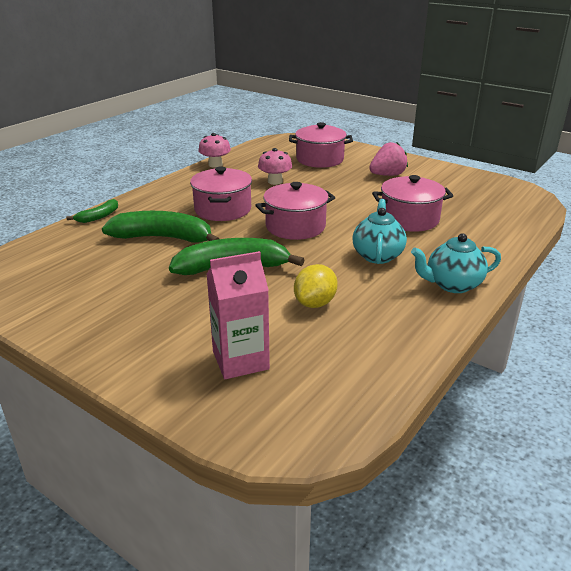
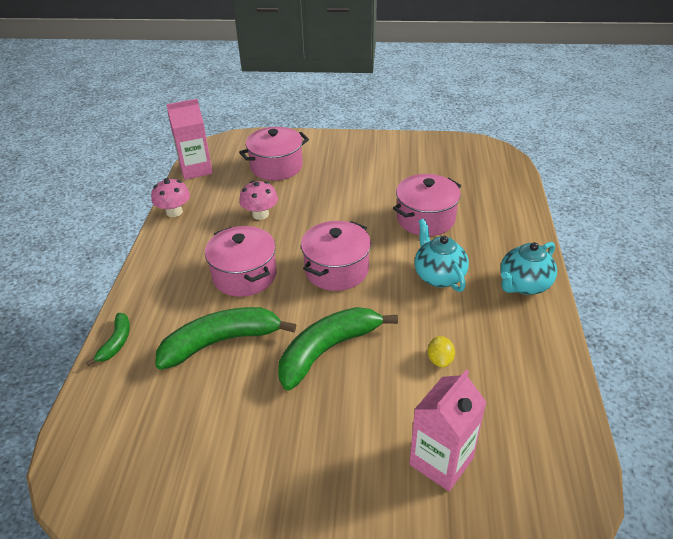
camera: 30 degrees left, 10 degrees up
(257, 147) = (196, 169): none -> pink carton
(315, 303) = (440, 360): yellow lemon -> yellow lemon, size x0.65
(387, 175) = (358, 167): pink strawberry -> none

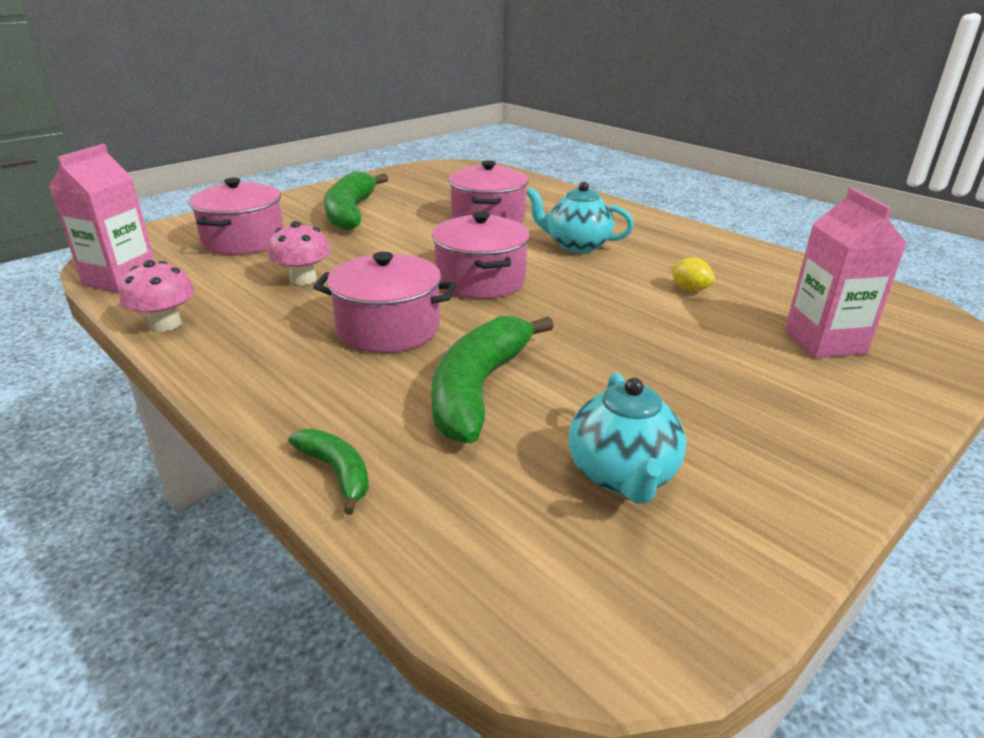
camera: 50 degrees left, 10 degrees down
(328, 350) = (596, 333): green banana -> green banana (350, 212)
(523, 285) = (645, 224): turquoise teapot -> turquoise teapot (622, 476)

